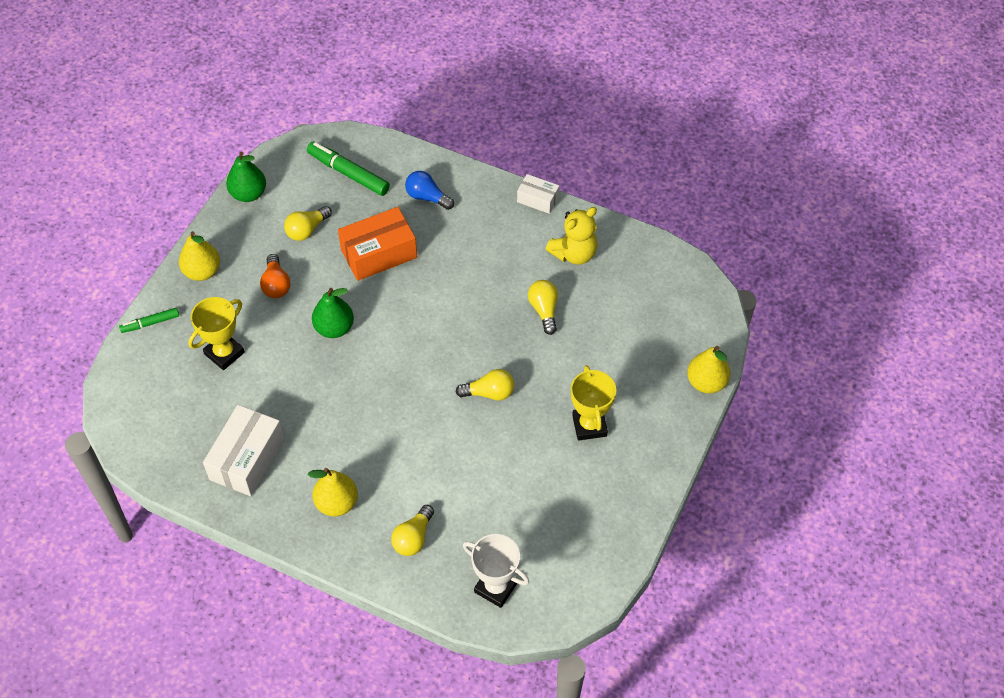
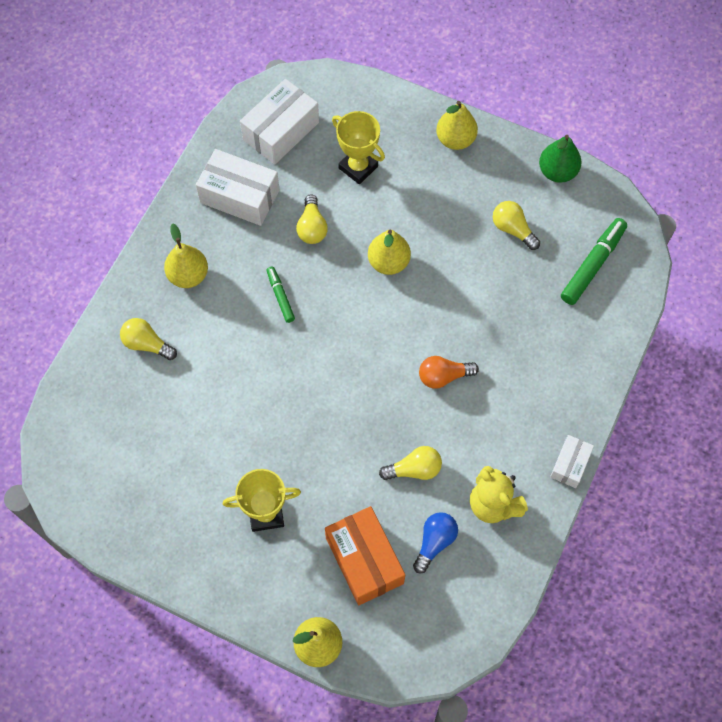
camera: 90 degrees right, 10 degrees up
(150, 323) = (392, 102): green marker -> green marker (280, 296)
(171, 423) = (281, 131): none -> white box
(276, 284) = (441, 206): orange light bulb -> orange light bulb (443, 376)
(334, 328) = (388, 262): green pear -> yellow pear
(379, 253) = (484, 300): orange box -> orange box (364, 560)
(427, 197) = (565, 345): blue light bulb -> blue light bulb (434, 542)
(489, 393) = (308, 412): yellow light bulb -> yellow light bulb (312, 227)
(495, 587) = (88, 419): white trophy -> none

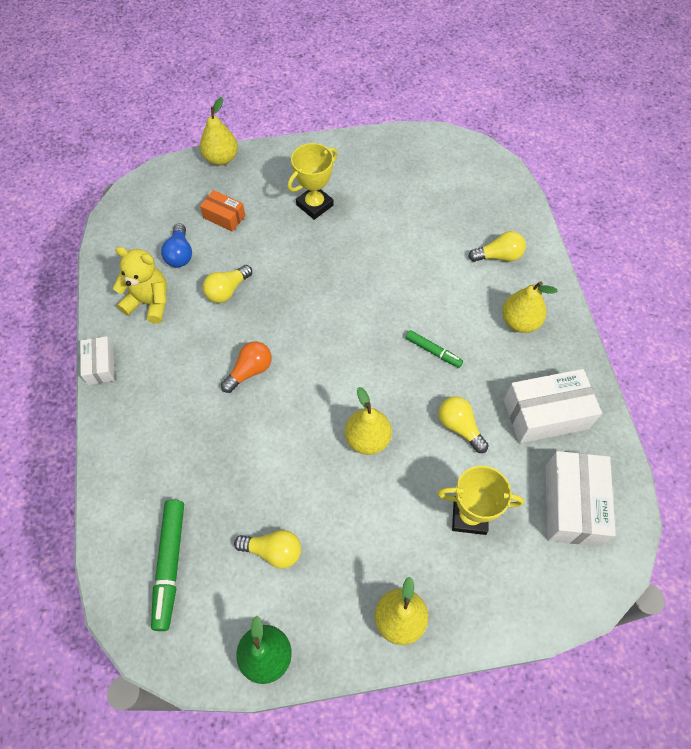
camera: 145 degrees right, 5 degrees down
(364, 560) = (224, 216): orange box -> orange box, size x0.56

